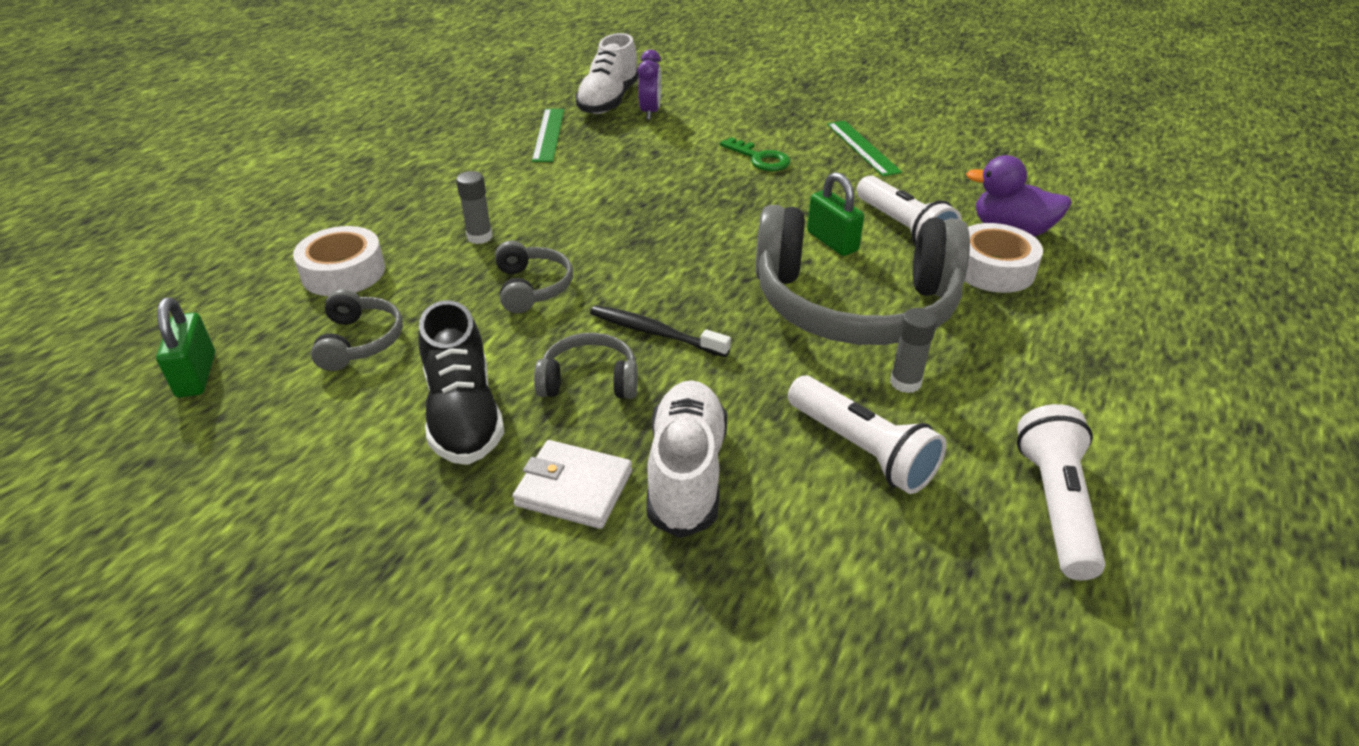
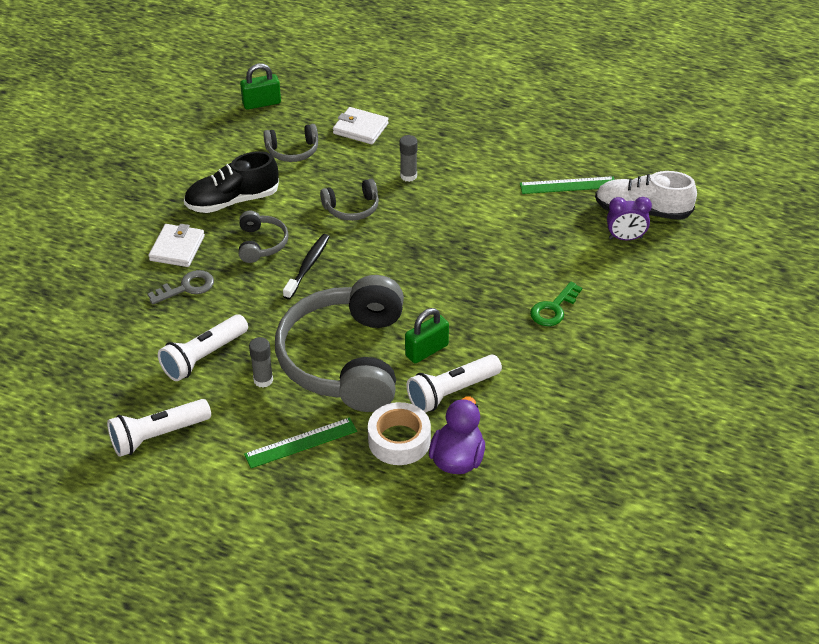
camera: 85 degrees right, 5 degrees up
(343, 272) = (360, 128): white tape -> white wallet
(686, 473) = (187, 287): white shoe -> grey key
(862, 147) = (590, 375): green ruler -> green ruler (301, 442)
(1055, 505) = (158, 436): white flashlight -> white flashlight turned 150 degrees clockwise

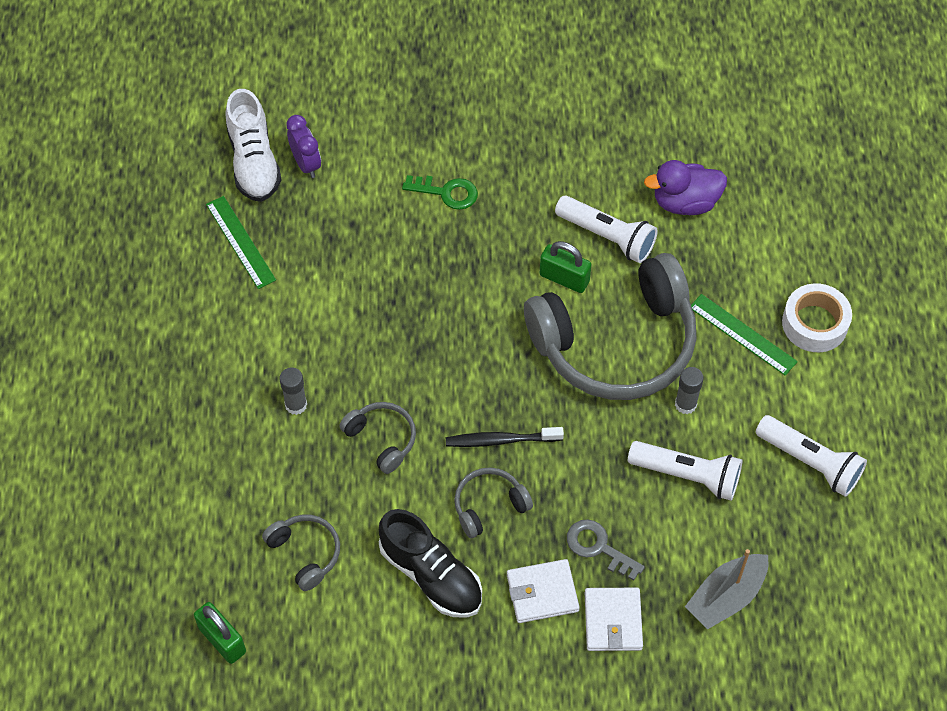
camera: 115 degrees left, 15 degrees up
(95, 340) = (726, 597): none -> grey boat
(360, 128) = (226, 496): white wallet -> white wallet (613, 621)
(399, 440) = (691, 256): white tape -> white tape (814, 323)

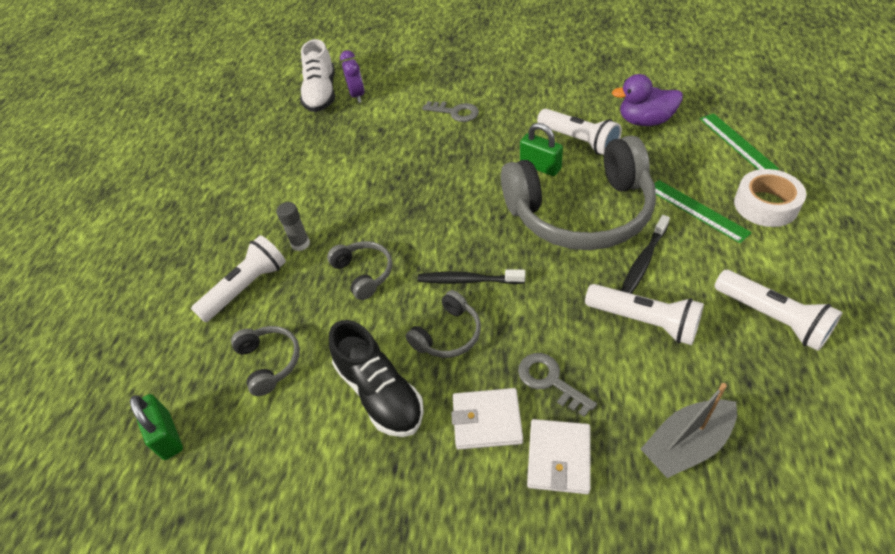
camera: 15 degrees right, 10 degrees down
(240, 242) = (295, 138): green ruler -> green ruler (737, 143)
(249, 467) = (246, 288): none -> white flashlight
(446, 193) = (455, 112): green key -> grey key
(489, 506) = (448, 334): grey headphones -> grey headphones turned 150 degrees clockwise
(685, 404) = (643, 261): grey glue stick -> black toothbrush

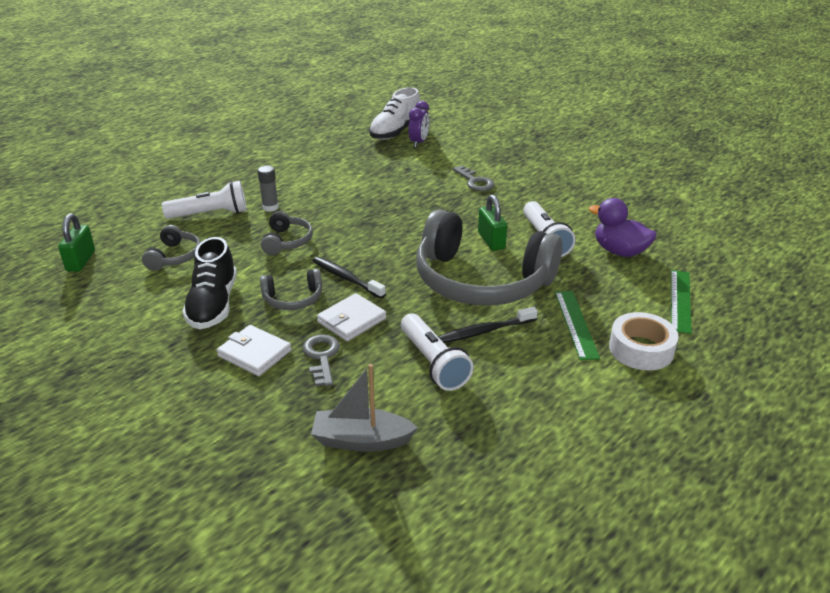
camera: 30 degrees right, 15 degrees down
(559, 458) = (270, 396): white wallet -> white wallet (351, 320)
(772, 318) = (534, 414): white flashlight -> none

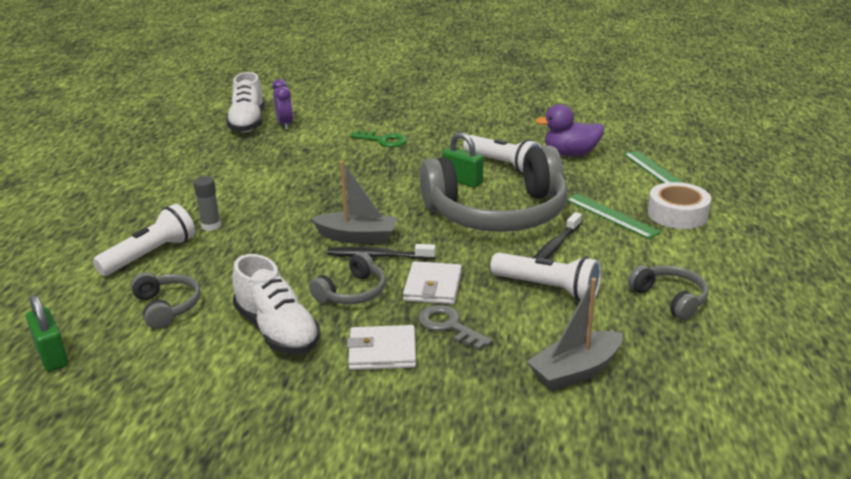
camera: 35 degrees left, 5 degrees down
(213, 304) = (277, 330): black shoe -> white shoe
(286, 241) = (273, 248): grey headphones -> grey headphones (670, 299)
(351, 256) = (357, 237): none -> grey boat
(475, 182) = (383, 140): grey key -> green key

